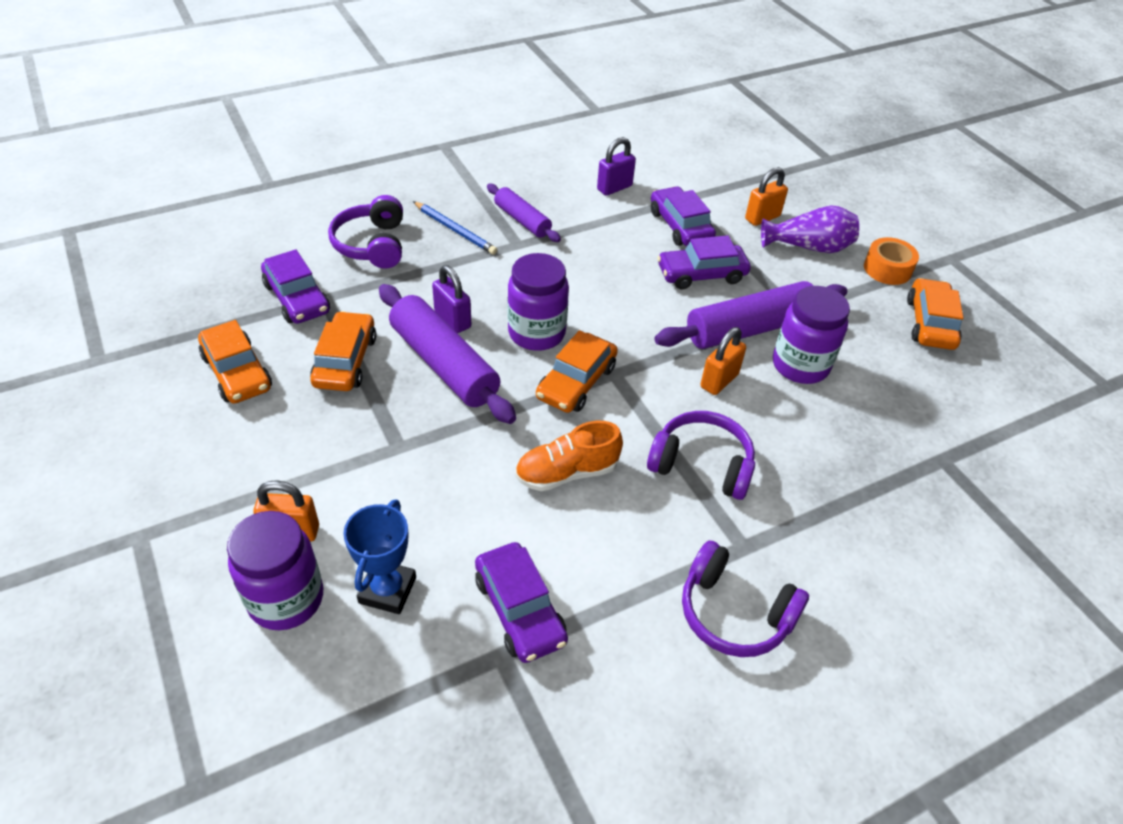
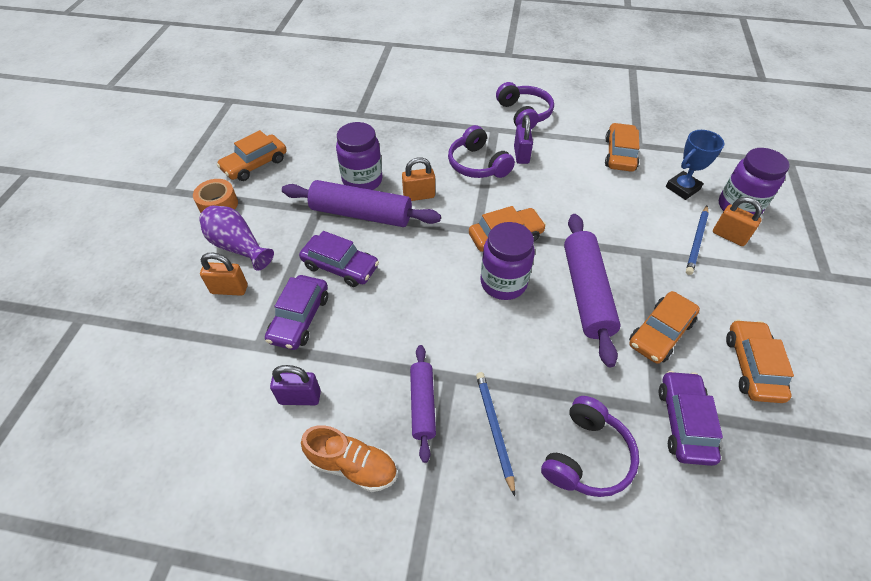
camera: 140 degrees left, 5 degrees up
(336, 498) = (697, 241): none -> blue pencil
(452, 320) = (558, 327): purple padlock -> purple padlock (521, 155)
(519, 610) = (620, 154): purple car -> orange car
(567, 473) = (553, 193): orange shoe -> orange shoe (353, 466)

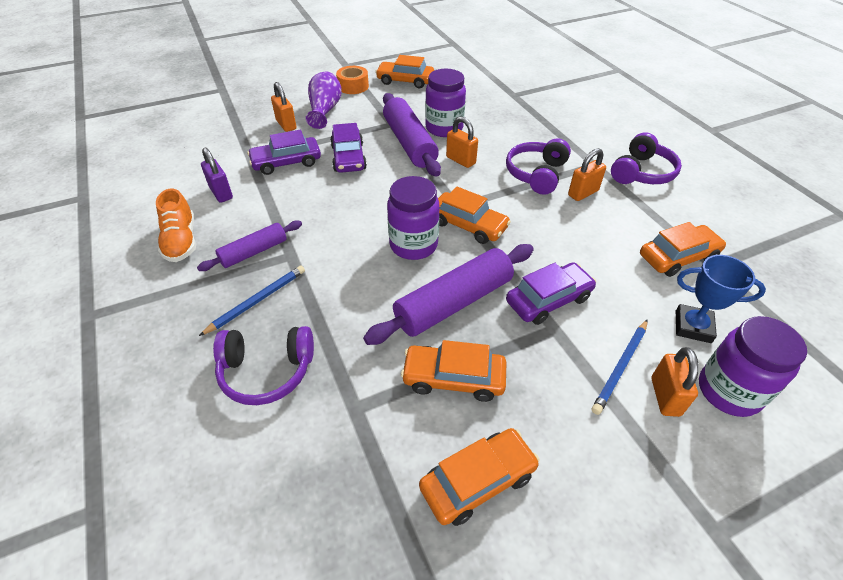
camera: 55 degrees right, 5 degrees down
(521, 155) = (583, 193): purple padlock -> orange padlock
(684, 422) = (354, 437): purple car -> purple car (548, 300)
(697, 241) = (620, 367): blue pencil -> blue pencil turned 45 degrees counterclockwise

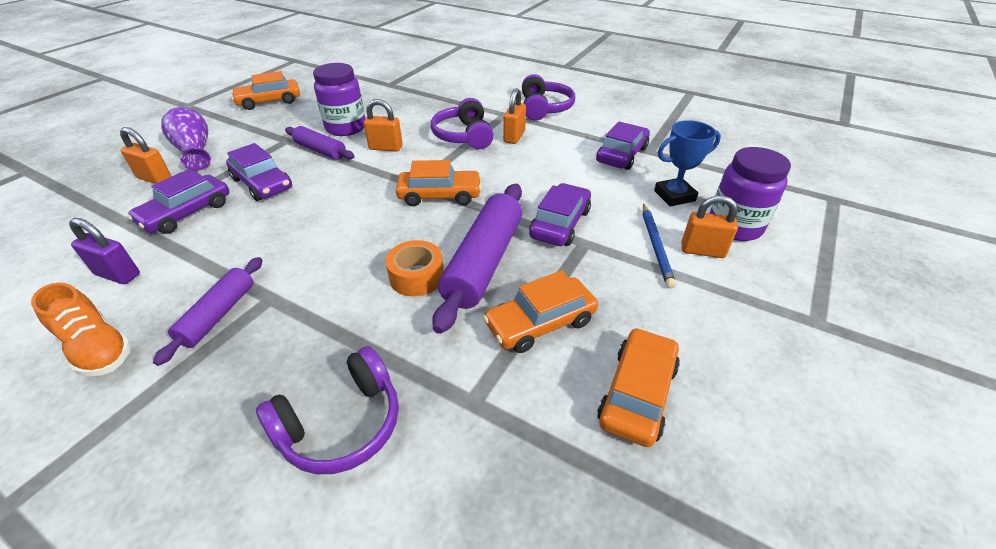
camera: 35 degrees left, 5 degrees down
(257, 301) = (266, 361): blue pencil -> none
(353, 86) = (212, 121): orange tape -> orange tape (417, 276)
(409, 143) = (320, 150): purple rolling pin -> purple rolling pin, size x0.58
(413, 245) = (402, 232): purple jar -> none
(665, 396) = (702, 251): orange padlock -> orange padlock turned 45 degrees counterclockwise
(678, 257) = (622, 155): orange car -> purple car

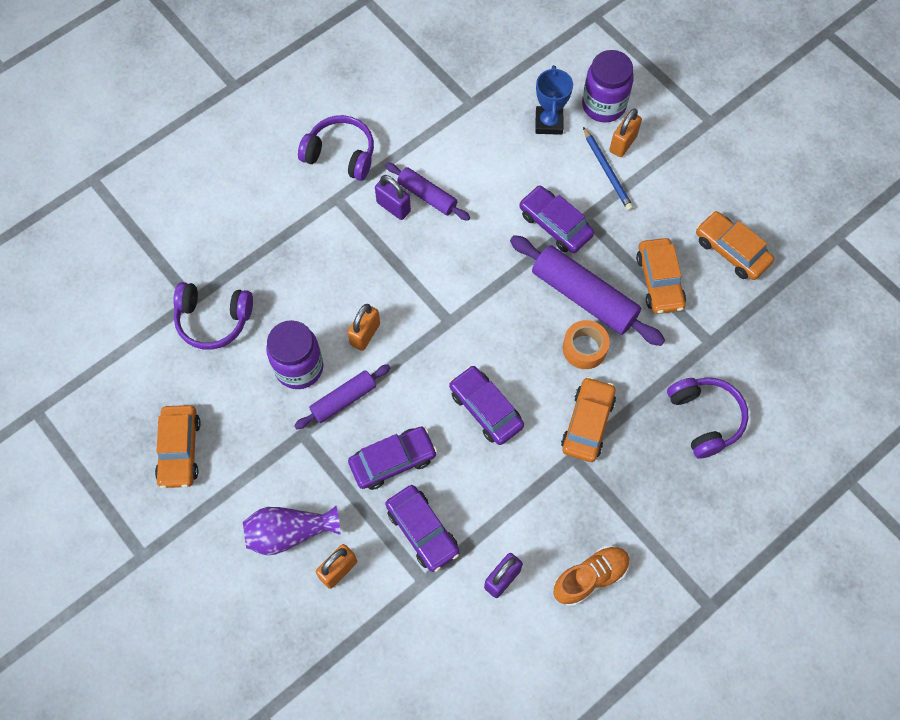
camera: 70 degrees left, 25 degrees up
(219, 315) = (581, 494): purple rolling pin -> purple rolling pin (427, 196)
(439, 195) = (477, 305): orange car -> orange car (587, 423)
(464, 136) = (371, 253): purple headphones -> purple headphones (213, 319)
(514, 137) = (393, 207): orange padlock -> purple padlock
(622, 155) = (468, 128): purple car -> purple car (486, 409)
(656, 246) = (607, 171): blue pencil -> blue pencil turned 45 degrees clockwise

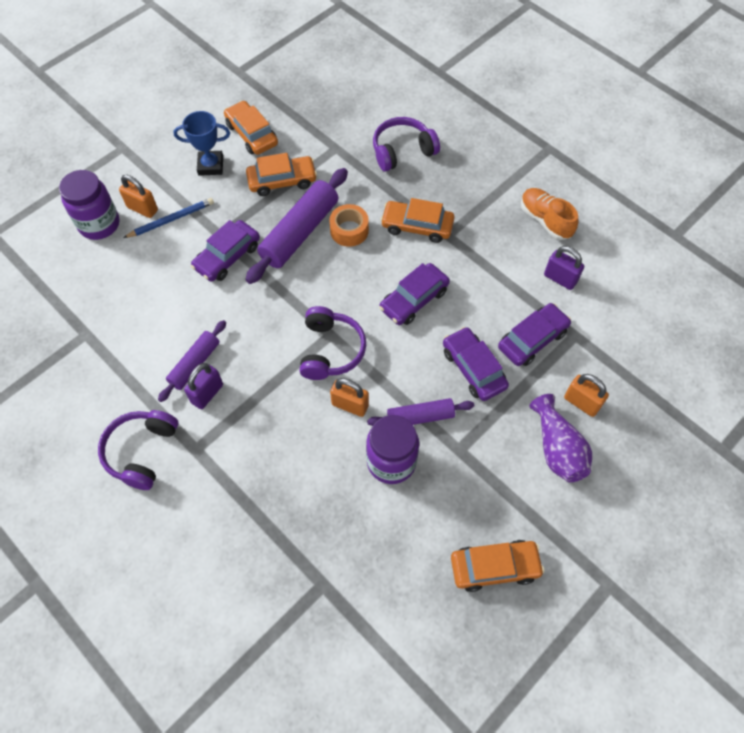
camera: 95 degrees left, 5 degrees down
(213, 319) = (345, 557): purple headphones -> purple headphones (330, 350)
(343, 400) = (420, 417): purple rolling pin -> purple rolling pin turned 60 degrees counterclockwise
(549, 123) = (115, 266): blue trophy -> blue trophy (210, 166)
(731, 250) = (252, 134): orange car -> orange car turned 105 degrees clockwise

